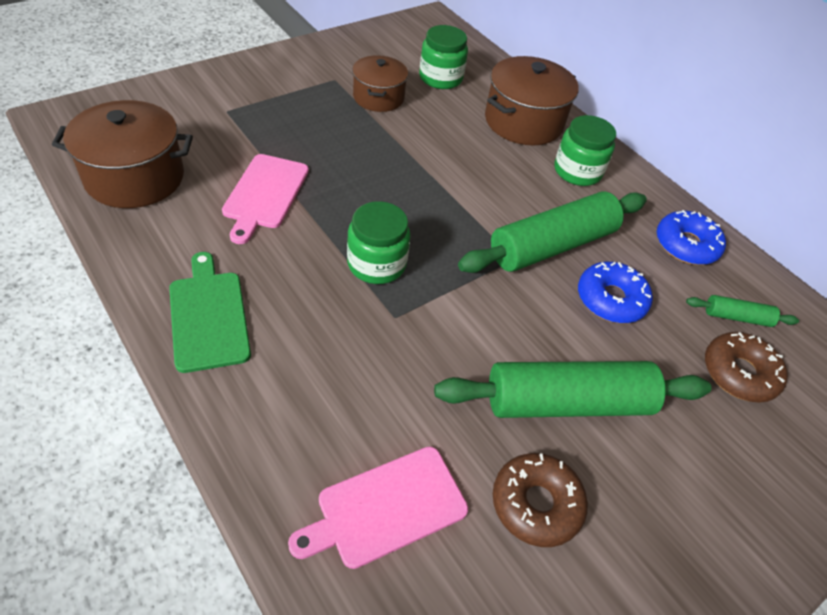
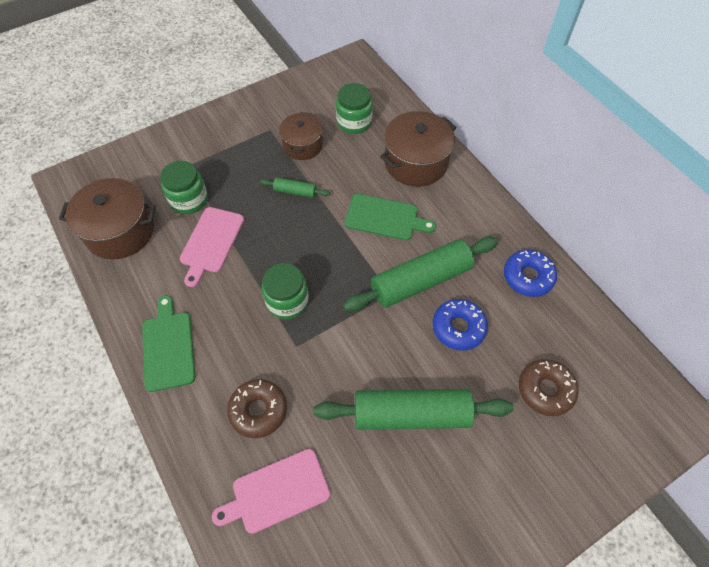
camera: 10 degrees right, 10 degrees up
(494, 176) = (385, 218): none -> green cutting board
(536, 504) = (377, 491): brown donut -> brown donut (258, 410)
(577, 171) = (452, 210): green jar -> green jar (189, 200)
(737, 317) = (554, 341): green rolling pin -> green rolling pin (295, 191)

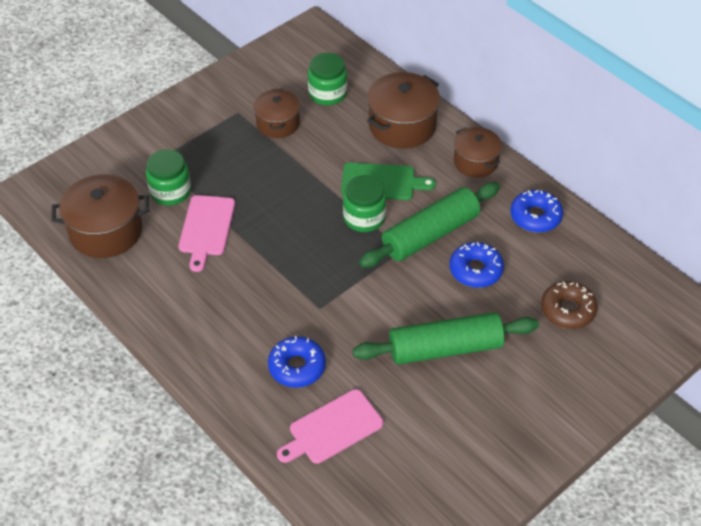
camera: 10 degrees left, 10 degrees down
(168, 347) = (191, 327): green cutting board -> none
(258, 410) = (297, 367): brown donut -> blue donut
(287, 301) = (300, 270): green jar -> green jar (364, 218)
(295, 191) = (281, 169): green rolling pin -> none
(478, 209) = (475, 162): none -> brown pot

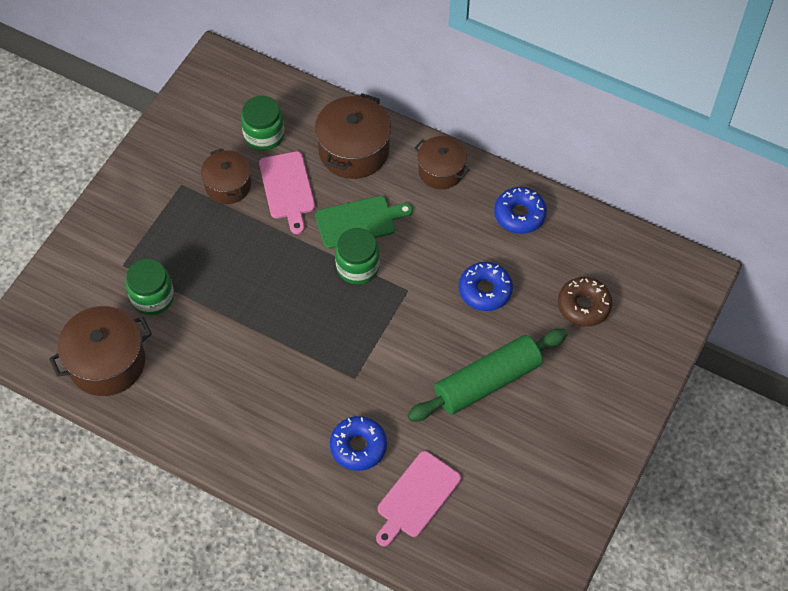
camera: 20 degrees left, 10 degrees up
(206, 228) = (207, 327): pink cutting board -> pink cutting board (287, 188)
(430, 234) = (428, 265): green rolling pin -> none

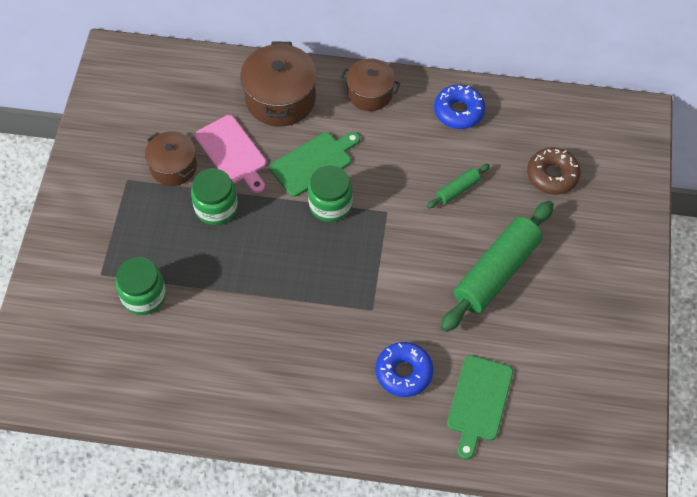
camera: 20 degrees left, 0 degrees up
(107, 362) = (124, 374): brown pot -> none
(264, 135) = (188, 109): green jar -> green jar (216, 208)
(416, 497) = (479, 402): pink cutting board -> green cutting board
(485, 290) = (457, 189): blue donut -> green rolling pin

